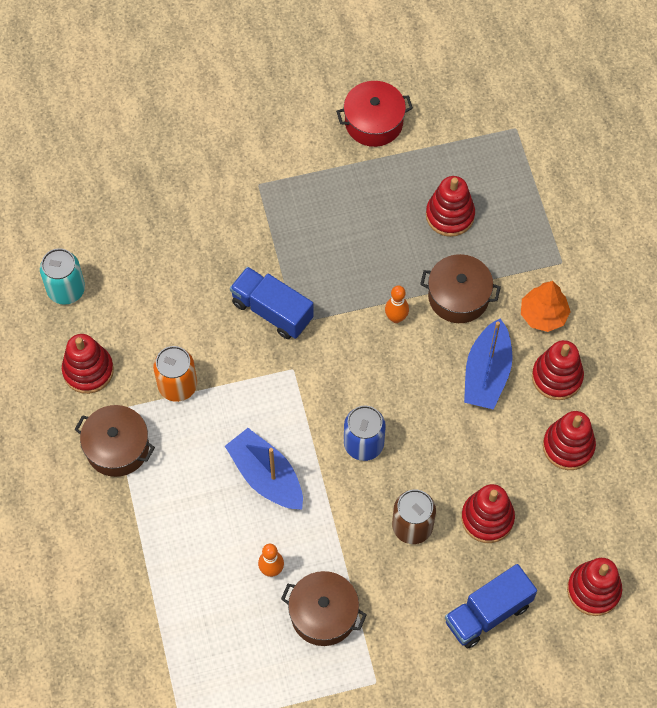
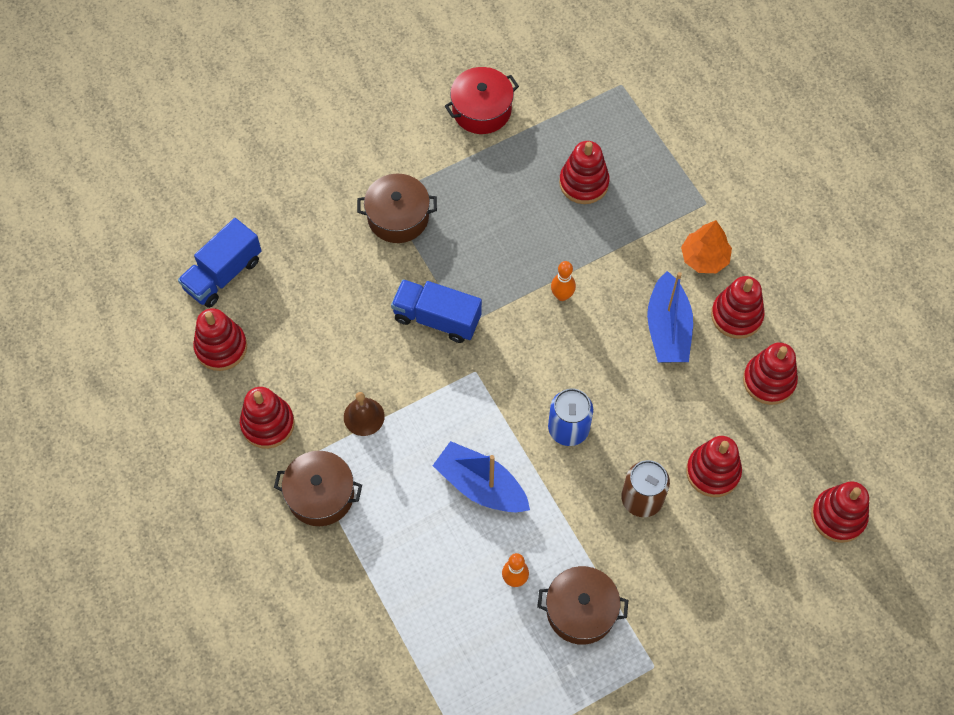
camera: 15 degrees left, 0 degrees up
(66, 290) = (221, 347): turquoise can -> red stacking toy
(177, 385) = (364, 416): orange can -> brown bell
(458, 297) = (616, 260): brown pot -> brown pot (398, 217)
(487, 613) = (743, 566): blue truck -> blue truck (223, 274)

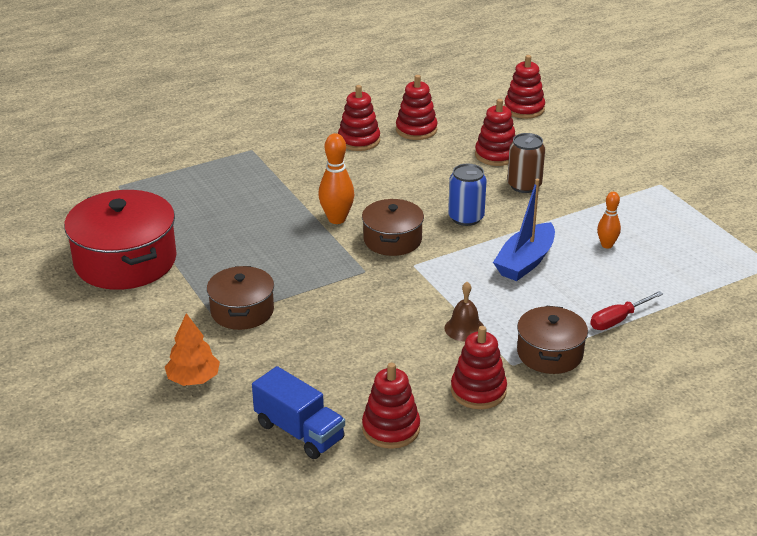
camera: 90 degrees left, 30 degrees down
(373, 570) = (618, 320): none -> red screwdriver
(437, 318) = (358, 286): blue truck -> none
(481, 110) = (125, 261): red pot -> red pot, size x1.70
(562, 295) = (337, 219): orange bowling pin -> orange bowling pin, size x1.60
(581, 610) = (625, 214): brown pot -> brown pot (392, 240)
(584, 183) = (221, 206): red stacking toy -> none
(667, 329) = (370, 170): blue boat -> none
(704, 258) = (304, 152): orange tree -> orange tree (193, 379)

